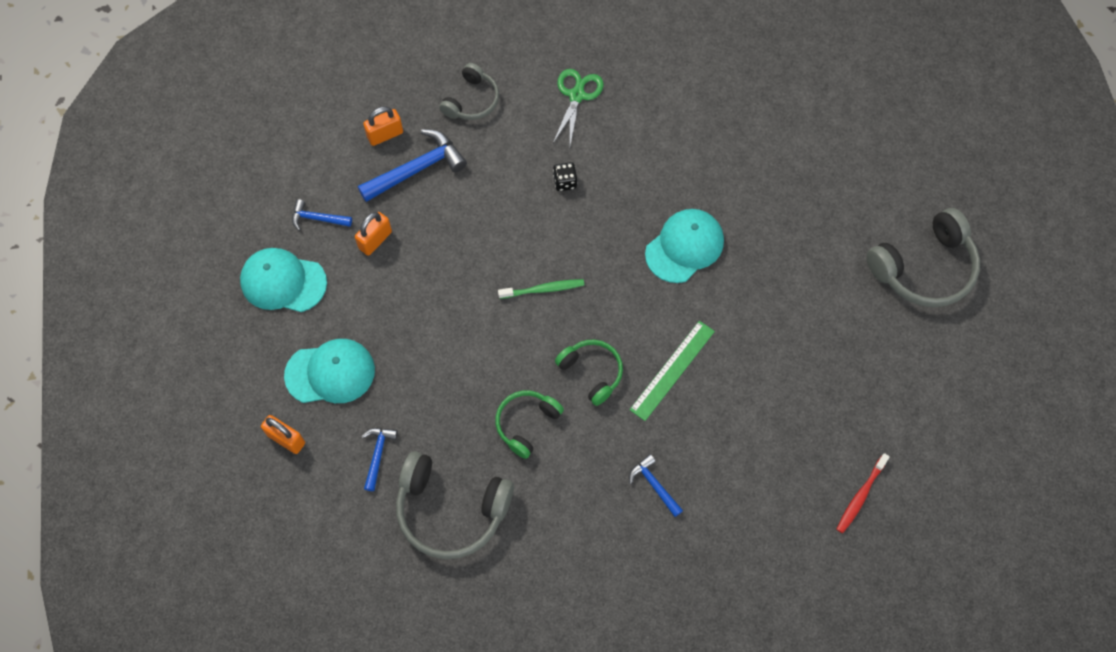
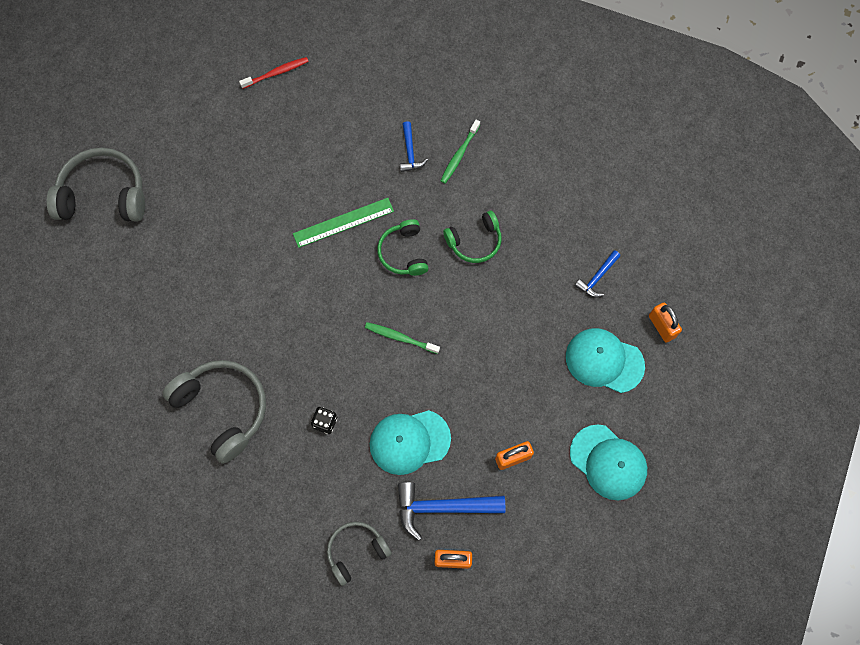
camera: 150 degrees left, 5 degrees up
(317, 218) = (552, 507): blue hammer -> none
(451, 510) = (563, 210): grey headphones -> grey headphones (223, 409)
(577, 95) = (261, 502): green scissors -> none
(599, 512) = (459, 154): none -> green toothbrush
(684, 247) = (267, 311): turquoise cap -> turquoise cap (409, 441)

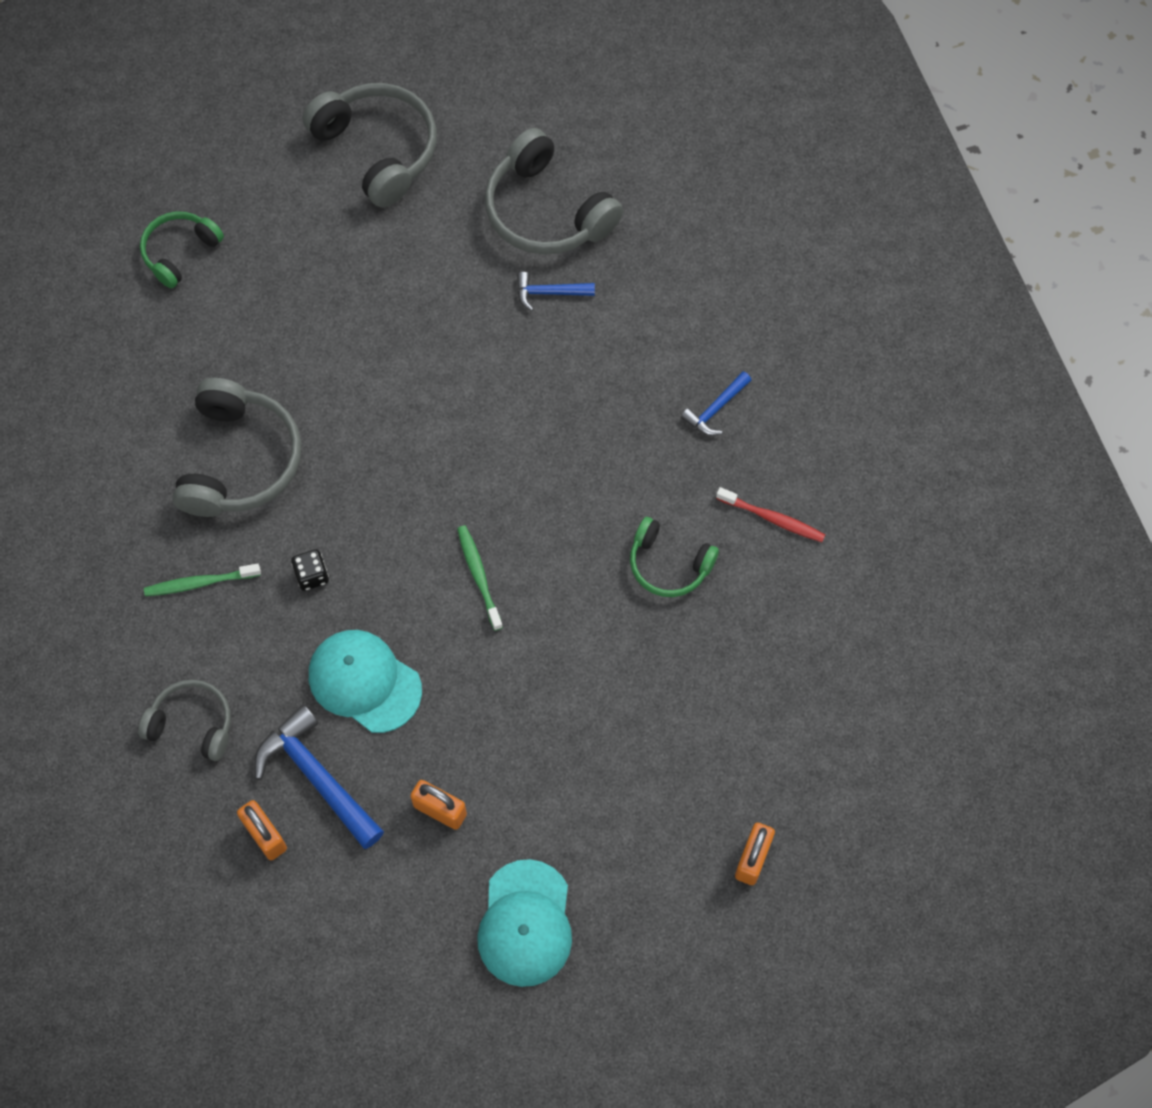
camera: 50 degrees right, 5 degrees down
(223, 142) = (546, 211): none -> grey headphones
(276, 73) = (680, 196): red toothbrush -> red toothbrush (772, 518)
(343, 222) = (564, 408): green ruler -> none
(403, 253) = (584, 499): green headphones -> green headphones (180, 252)
(459, 154) = (763, 464): green toothbrush -> green toothbrush (200, 583)
(597, 278) = (748, 736): blue hammer -> blue hammer (549, 293)
(604, 361) = (648, 824): turquoise cap -> none

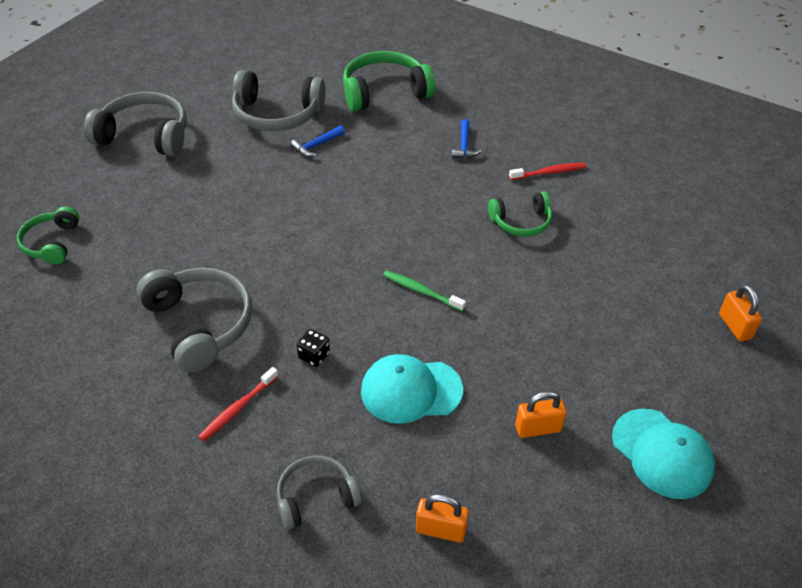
camera: 40 degrees left, 20 degrees down
(200, 583) = (238, 408): green toothbrush -> red toothbrush
(317, 777) = (438, 467): blue hammer -> none
(703, 257) = (384, 92): none -> green headphones

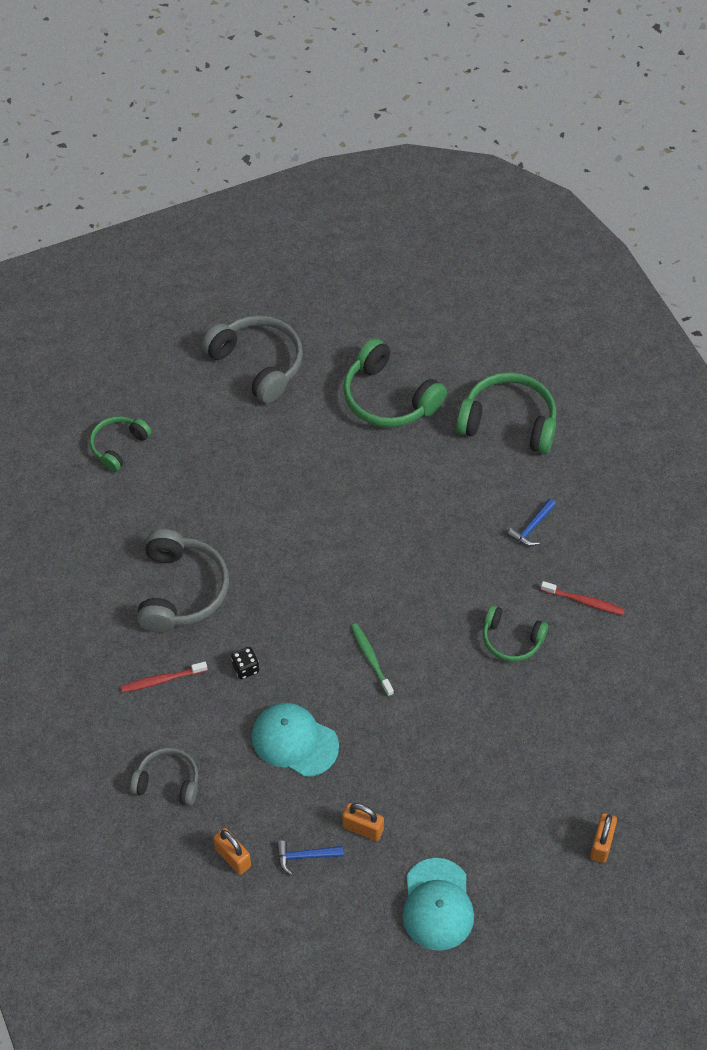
camera: 35 degrees right, 10 degrees up
(277, 114) = (388, 398): grey headphones -> green headphones
(316, 145) = (398, 455): blue hammer -> blue hammer (304, 856)

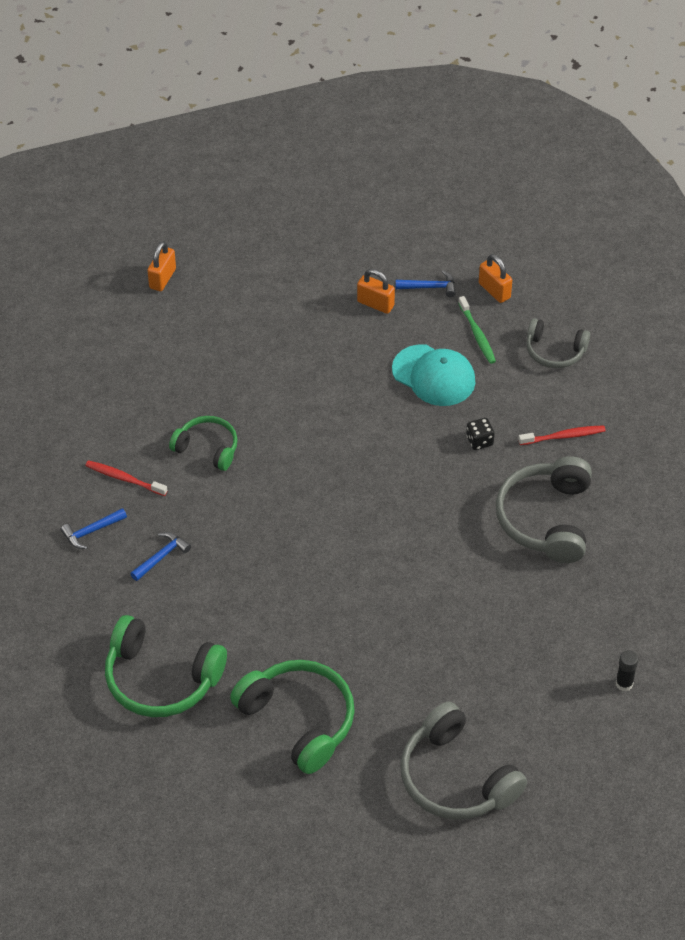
camera: 175 degrees left, 5 degrees down
(118, 446) = (624, 684): green headphones -> black glue stick
(371, 659) = (352, 440): green toothbrush -> green toothbrush (477, 334)
(437, 905) = (316, 246): turquoise cap -> none
(601, 546) = (91, 531): none -> blue hammer

